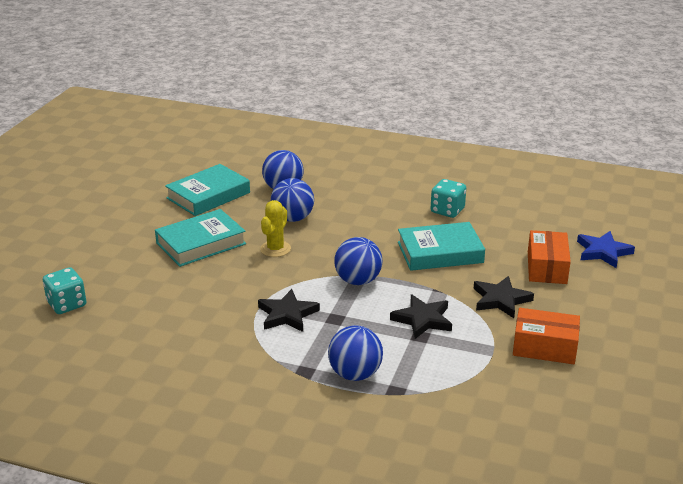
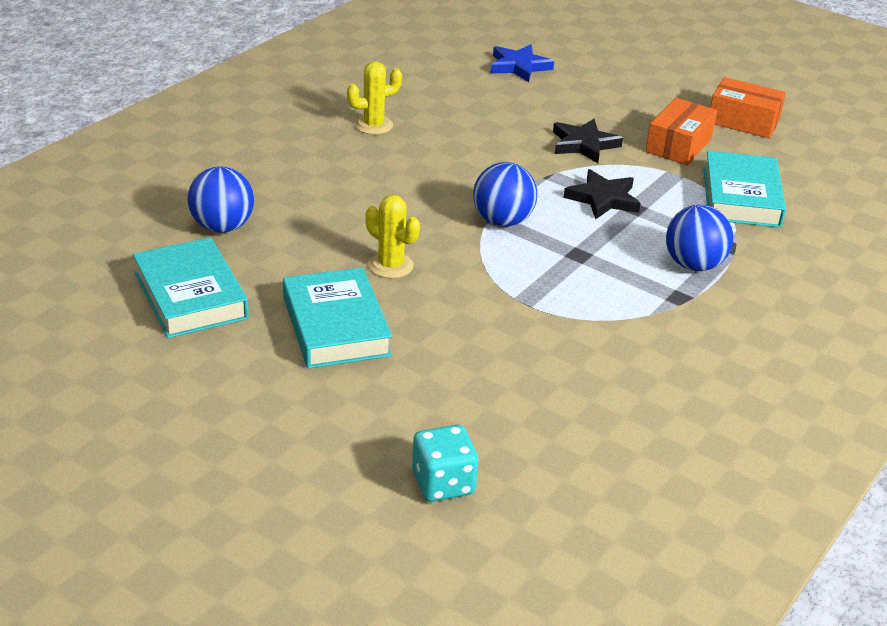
camera: 75 degrees left, 5 degrees up
(287, 314) = (555, 287): black star -> none
(293, 218) = (316, 236): blue ball -> none
(440, 252) = (467, 154): turquoise book -> turquoise book (741, 197)
(447, 210) = (373, 125): turquoise dice -> yellow cactus
(546, 268) = (534, 103): orange box -> orange box (743, 121)

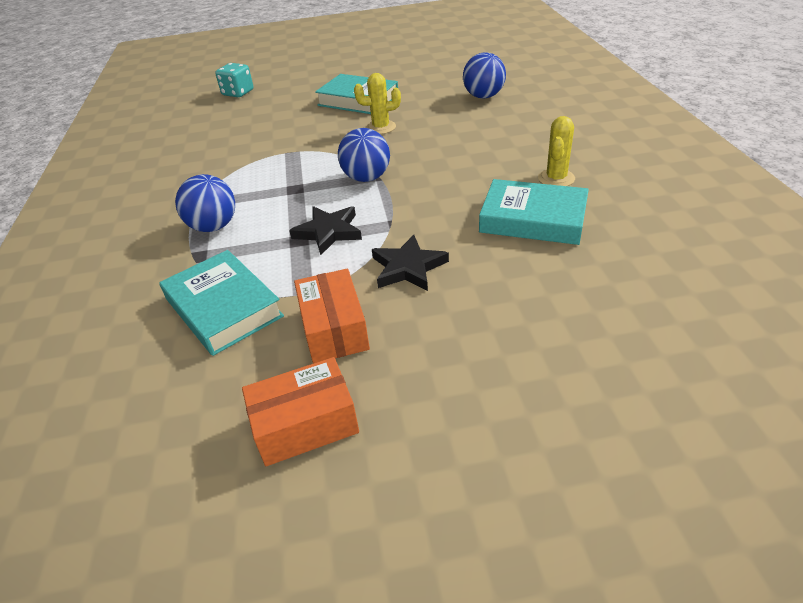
camera: 140 degrees right, 5 degrees up
(191, 296) = (432, 77): turquoise book -> turquoise book (533, 219)
(519, 66) = (608, 315): blue star -> none

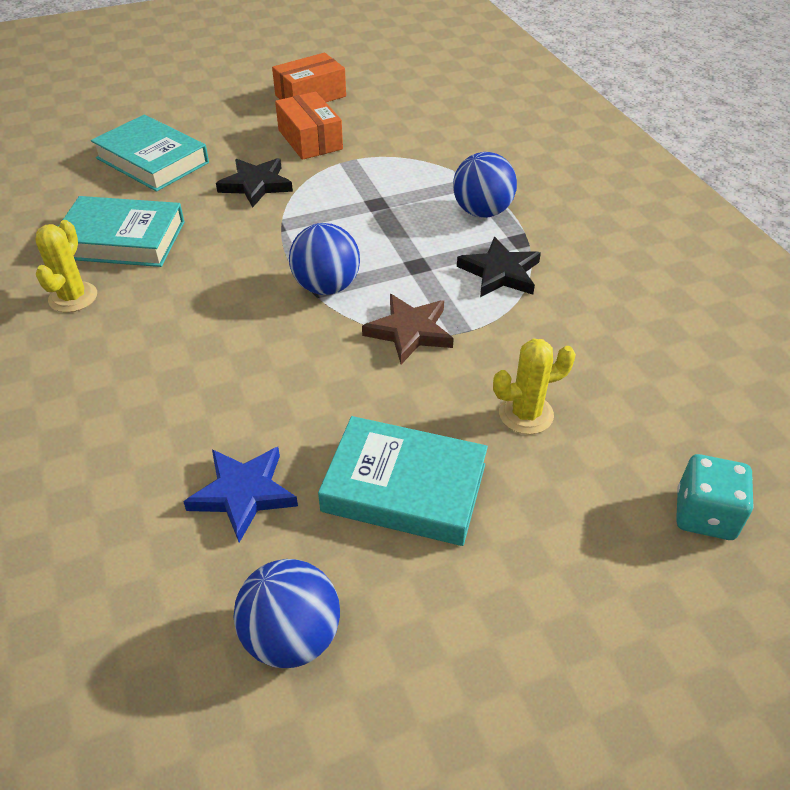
camera: 165 degrees right, 5 degrees up
(223, 308) = (411, 146): turquoise book -> turquoise book (152, 160)
(323, 152) = (410, 332): none -> brown star
(328, 232) = (348, 213): black star -> black star (500, 273)
(381, 127) = (333, 396): yellow cactus -> yellow cactus (526, 414)
(432, 100) = (243, 494): none -> blue star
(483, 96) = (134, 510): blue ball -> blue ball (292, 637)

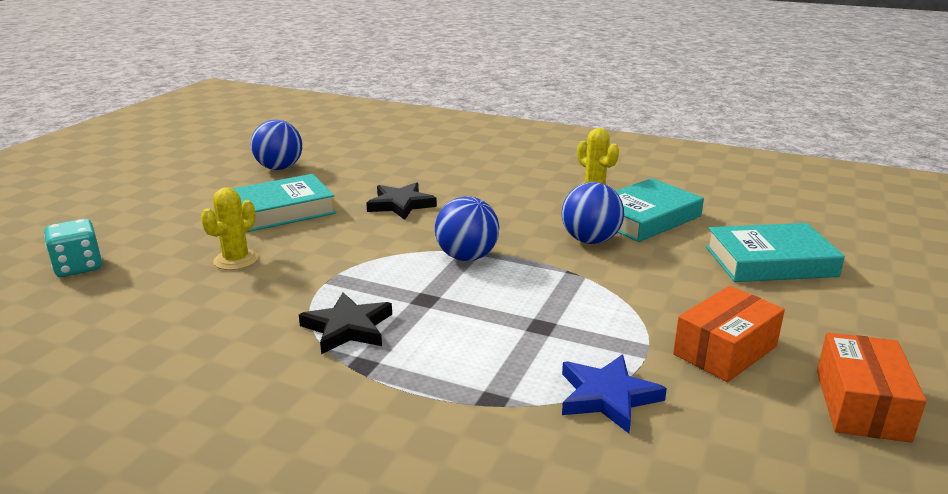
camera: 135 degrees right, 20 degrees down
(243, 494) = (360, 182): blue star -> blue star (607, 397)
(256, 185) = (660, 287): black star -> black star (401, 204)
(310, 139) = (725, 350): orange box -> orange box turned 60 degrees counterclockwise
(410, 332) = (368, 262): brown star -> none
(482, 212) = (435, 373): blue ball -> blue ball (590, 240)

